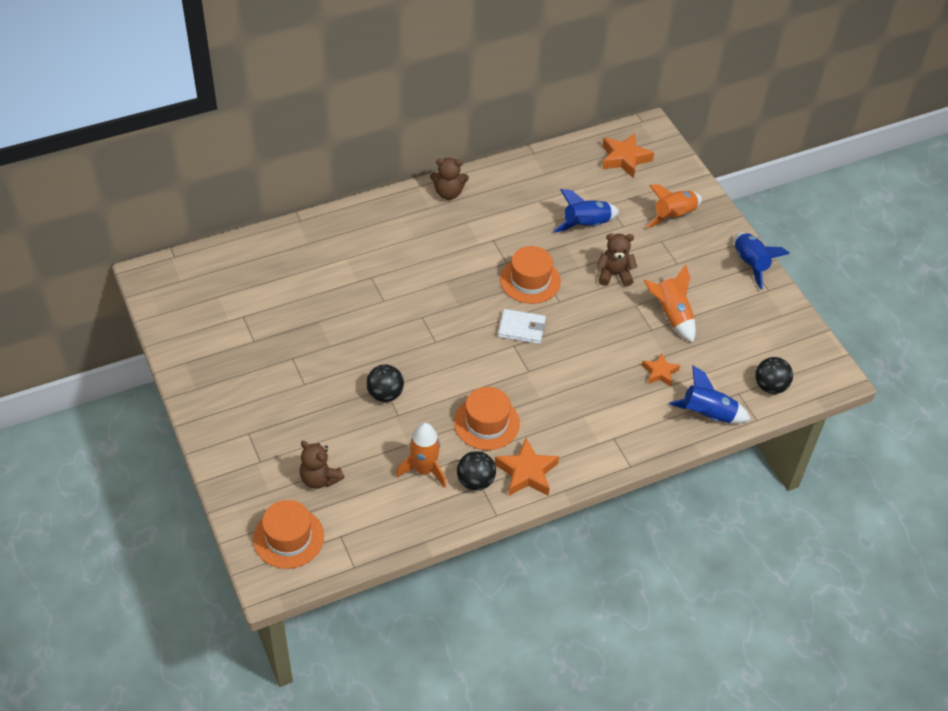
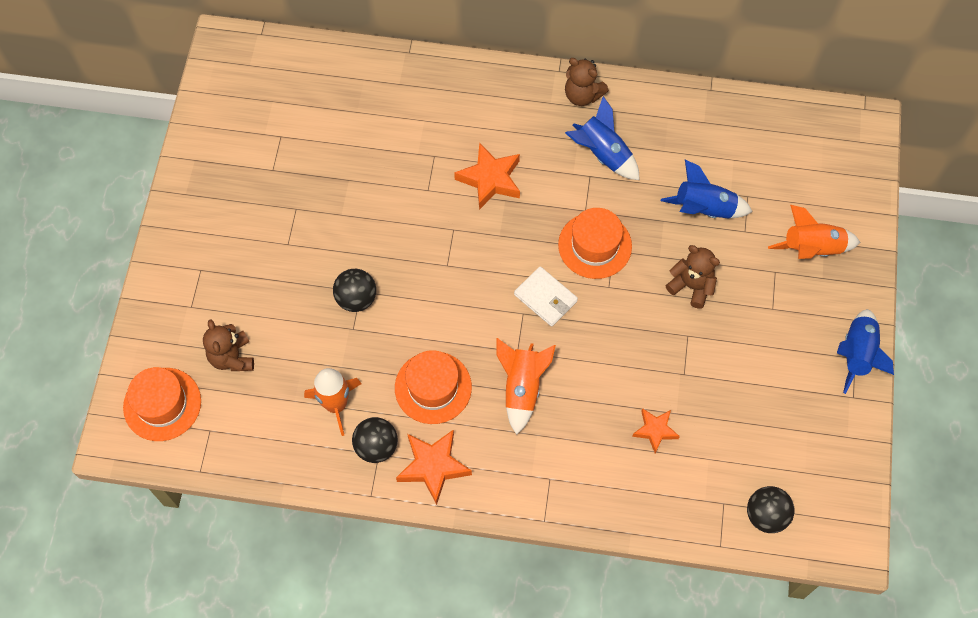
camera: 35 degrees right, 15 degrees up
(624, 159) = (808, 148): orange star -> orange star (490, 179)
(671, 315) = (719, 369): orange rocket -> orange rocket (522, 388)
(707, 415) = (670, 509): blue rocket -> blue rocket (603, 154)

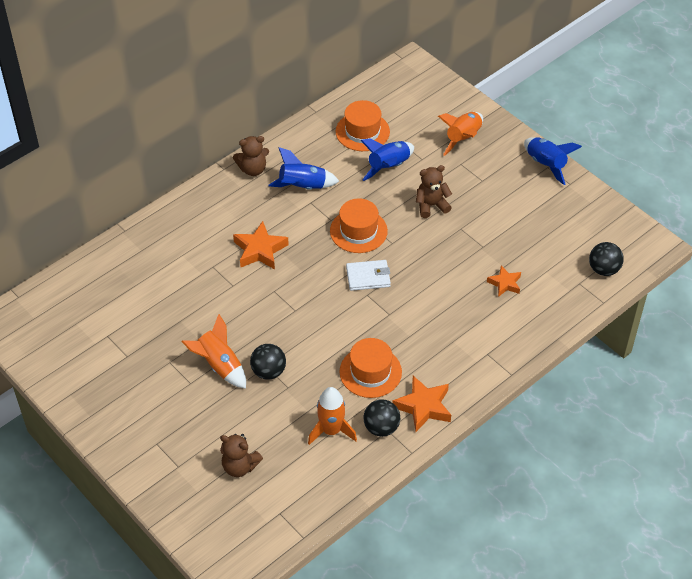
camera: 50 degrees left, 15 degrees down
(162, 404) = (233, 529): orange hat -> orange hat (362, 131)
(522, 388) = (415, 328): orange rocket -> orange rocket (219, 365)

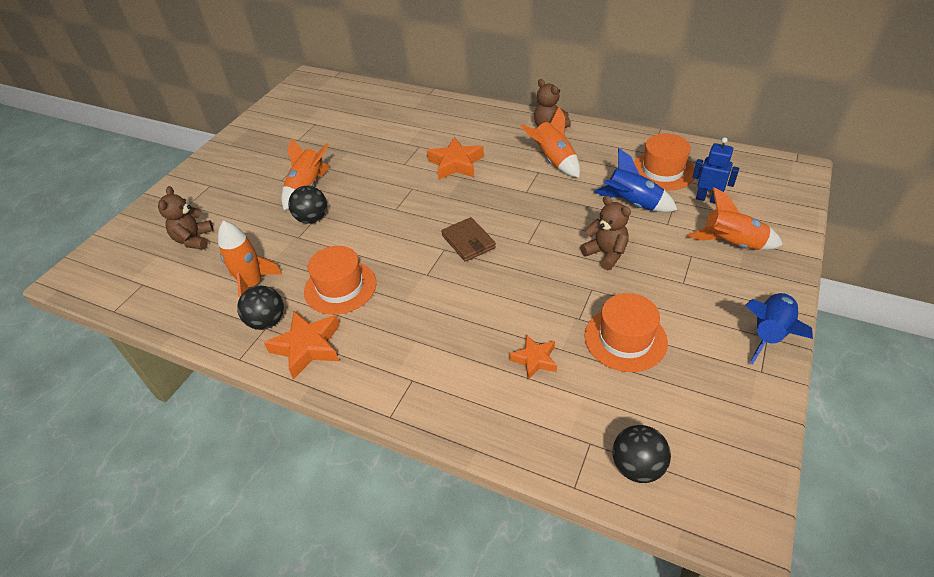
camera: 70 degrees right, 5 degrees down
(303, 187) = (554, 161): blue rocket -> orange rocket
(358, 231) = (526, 214): orange hat -> orange hat (625, 339)
(368, 277) = (468, 242): white wallet -> brown wallet
(410, 125) = (707, 199): none -> blue robot

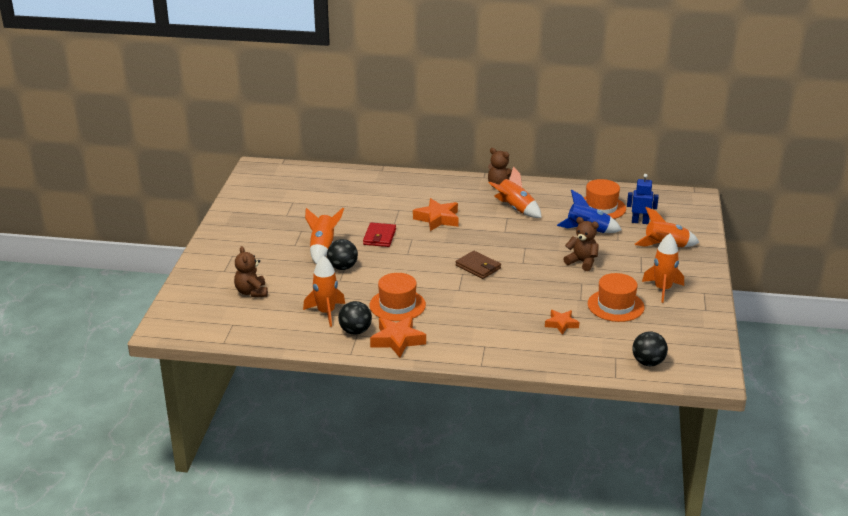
camera: 20 degrees left, 15 degrees down
(377, 181) = (379, 237): none -> red wallet
(705, 320) = (662, 289): none -> orange rocket
(769, 334) = (705, 291): blue rocket -> none

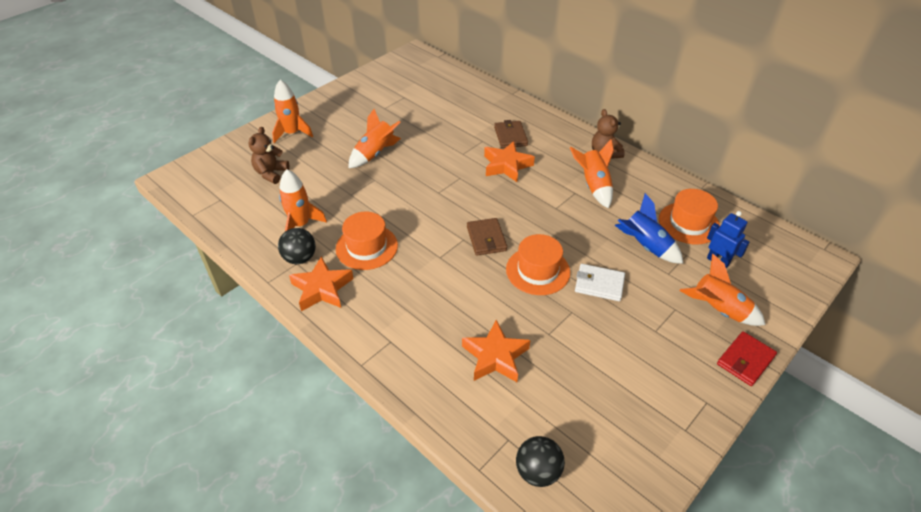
camera: 35 degrees right, 15 degrees up
(342, 267) = (368, 181): black ball -> none
(379, 237) = (434, 163): red wallet -> red wallet (745, 360)
(417, 199) = (510, 136): none -> brown wallet
(561, 324) = (495, 356): orange star -> orange star, size x1.60
(582, 262) = (599, 284): brown teddy bear -> white wallet
(615, 306) = (580, 363): orange hat -> orange hat (538, 271)
(662, 289) = (658, 370): orange rocket -> orange rocket (292, 133)

